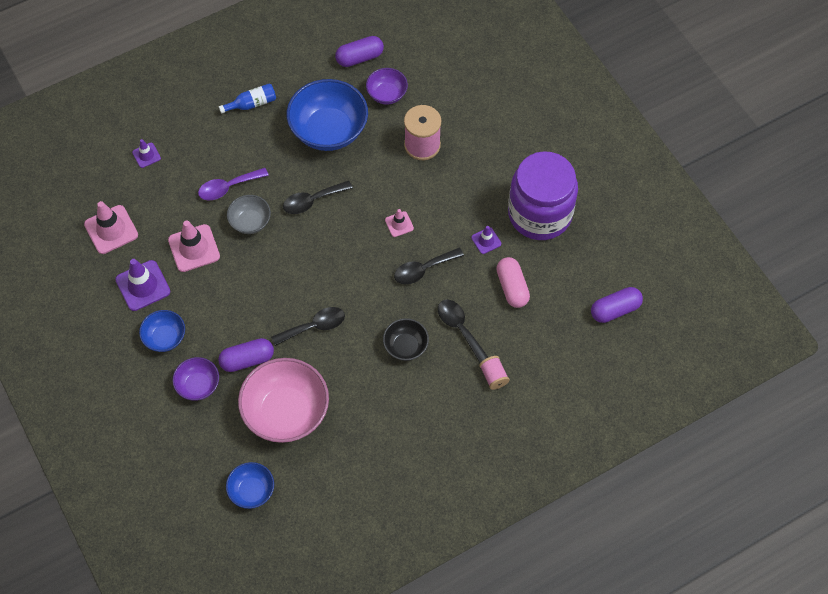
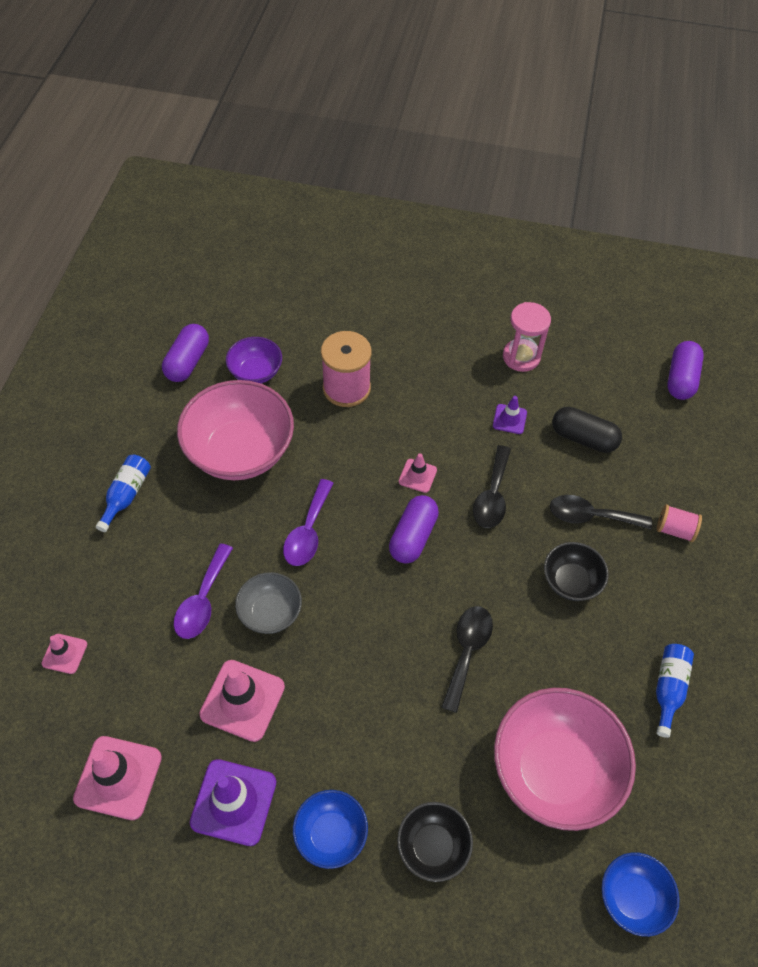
camera: 50 degrees left, 5 degrees down
(146, 155) = (64, 654): purple traffic cone -> pink traffic cone
(198, 385) = (433, 846): purple bowl -> black bowl
(247, 360) = (447, 759): purple capsule -> purple capsule (413, 536)
(312, 201) = (308, 531): black spoon -> purple spoon
(329, 130) = (240, 451): blue bowl -> pink bowl
(384, 437) = (668, 688): none -> blue bottle
(512, 287) = (583, 438): pink capsule -> black capsule
(539, 214) = (521, 357): purple jar -> pink hourglass

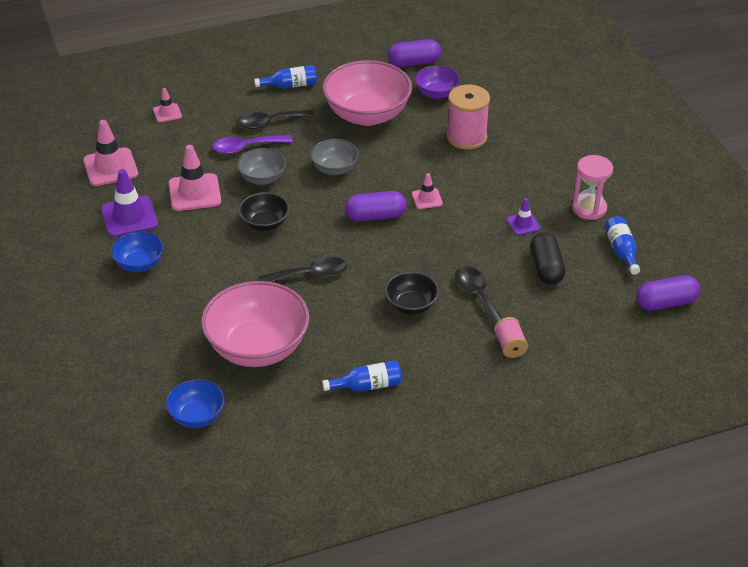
camera: 60 degrees right, 15 degrees down
(308, 531) = (335, 169): purple spoon -> grey bowl
(433, 846) = (163, 310): black bowl -> black bowl (265, 224)
(492, 496) = (446, 240): black spoon -> black spoon (269, 123)
(594, 368) = (621, 251): none -> blue bottle

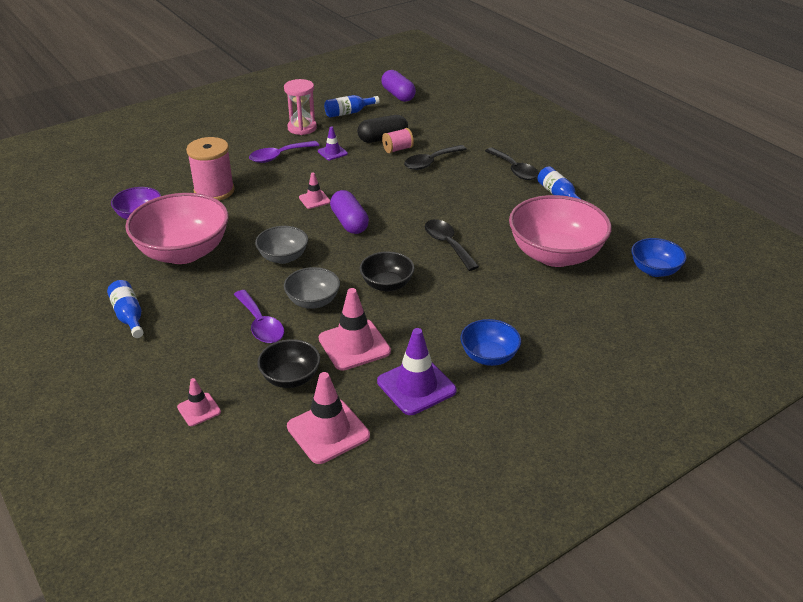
camera: 105 degrees left, 5 degrees down
(269, 123) = (208, 317): black spoon -> black spoon (514, 170)
(411, 305) = (457, 189): black bowl -> black bowl (290, 378)
(414, 62) = (80, 237): purple capsule -> none
(510, 346) = (477, 144): pink spool -> pink spool (397, 149)
(525, 185) = (279, 156): none -> purple spoon

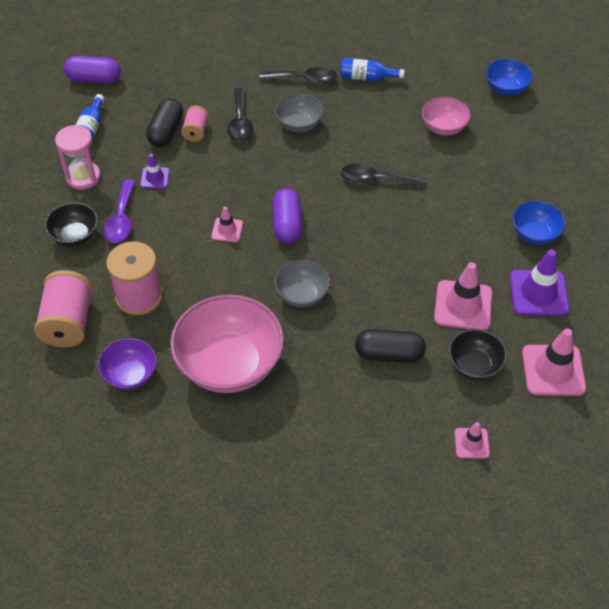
camera: 55 degrees left, 15 degrees up
(129, 316) = (301, 446): blue bottle -> none
(166, 175) = (68, 323): none -> pink spool
(260, 324) = (389, 354): purple spoon -> black capsule
(313, 301) = (384, 304): grey bowl -> grey bowl (299, 124)
(349, 222) = (287, 224): purple capsule -> purple capsule turned 75 degrees clockwise
(387, 284) = (400, 246): black bowl -> black bowl (75, 235)
(555, 255) = (444, 127): pink bowl -> pink bowl, size x0.52

